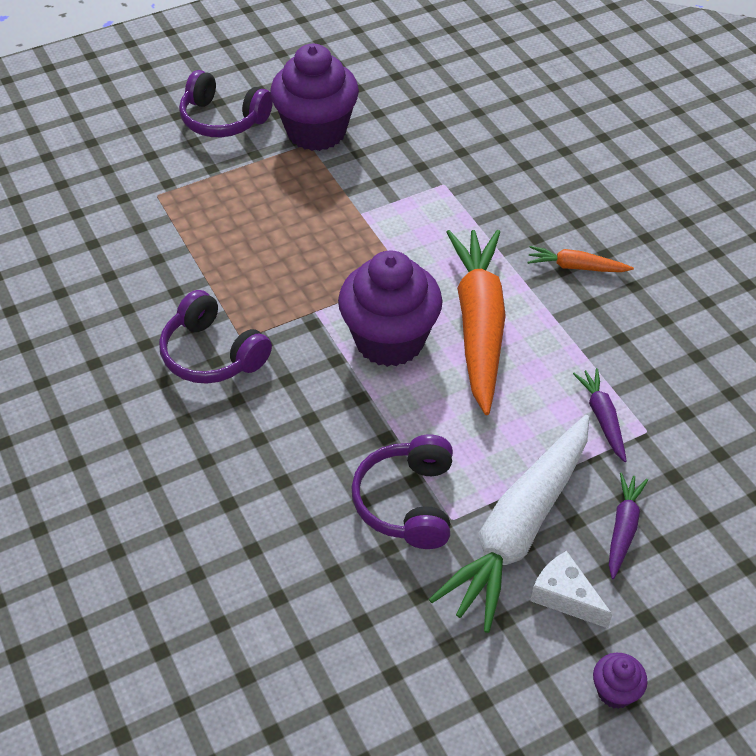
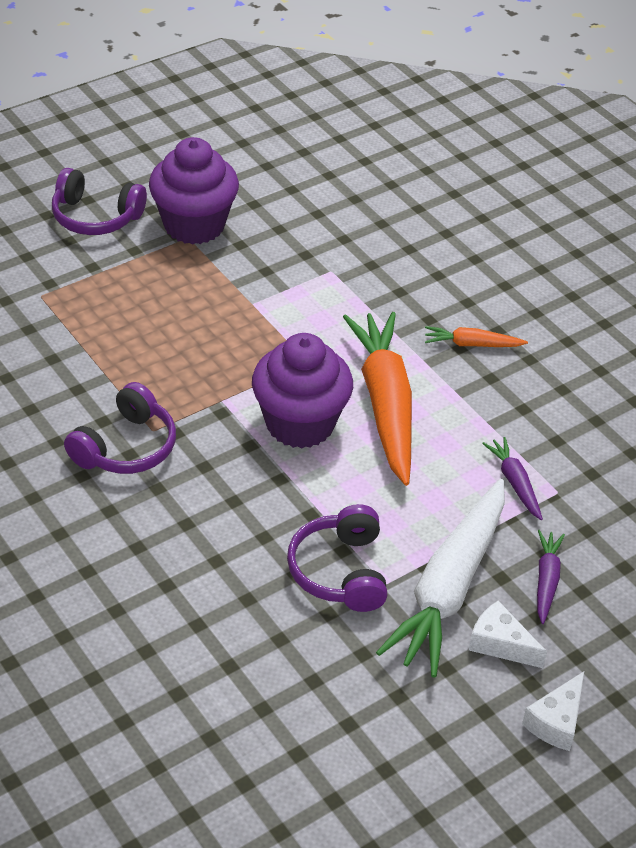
camera: 10 degrees left, 5 degrees down
(212, 354) = (126, 447): purple headphones -> purple headphones turned 90 degrees counterclockwise
(615, 691) = (556, 721): purple cupcake -> white cheese

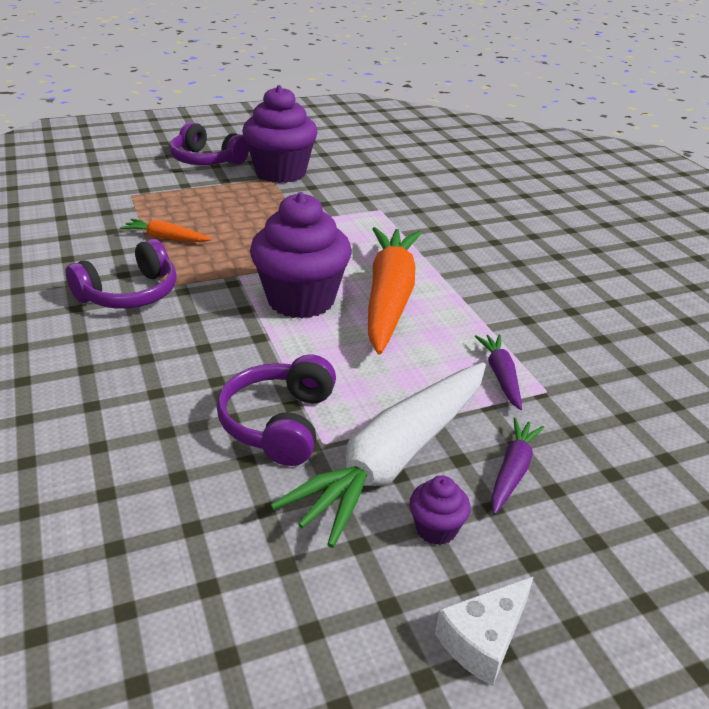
camera: 15 degrees right, 10 degrees down
(472, 344) = (489, 268): orange carrot -> orange carrot (166, 238)
(500, 644) = (436, 529): white cheese -> purple cupcake

